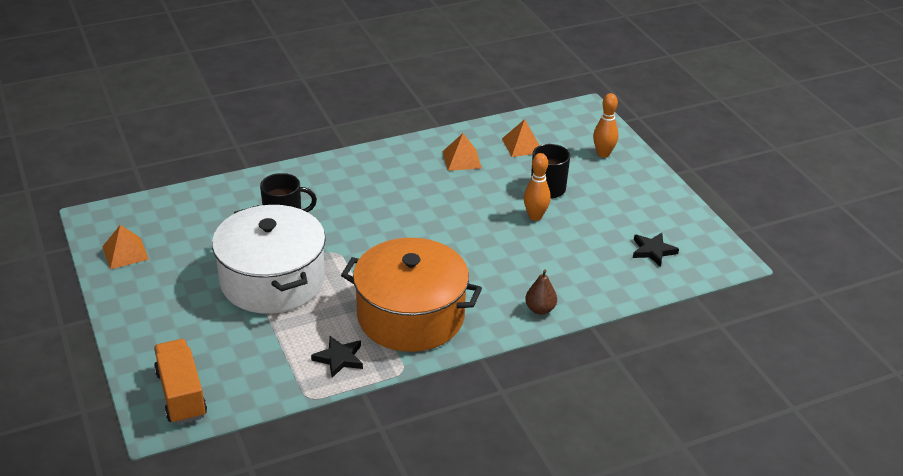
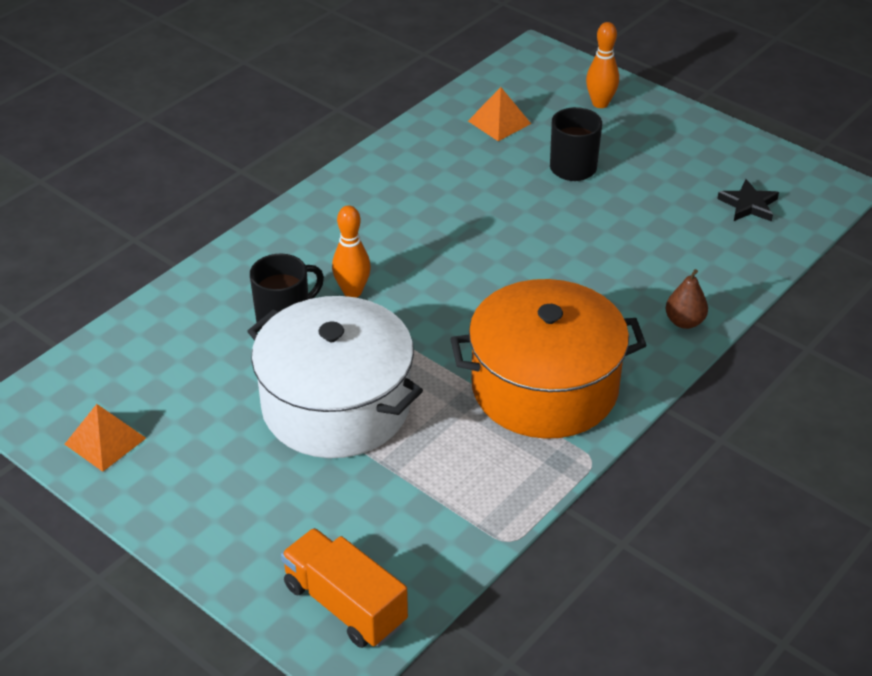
camera: 25 degrees left, 5 degrees up
(339, 358) = (504, 475): black star -> none
(461, 159) = (442, 163): orange pyramid -> none
(535, 216) = (586, 207): orange bowling pin -> orange bowling pin (352, 292)

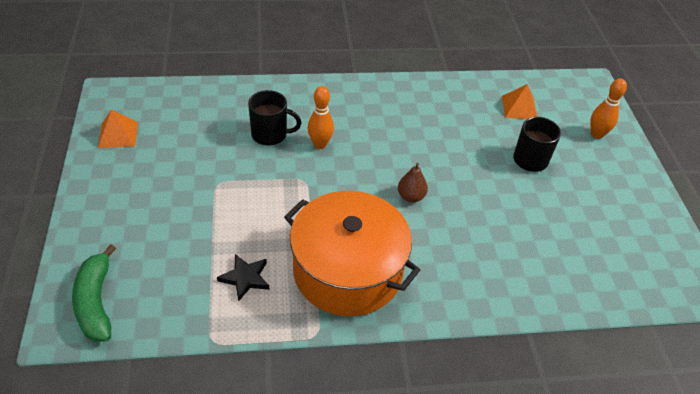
camera: 40 degrees right, 5 degrees up
(336, 405) = (233, 196): white pot -> none
(345, 604) = (96, 302): orange truck -> green banana
(684, 322) = (480, 298): brown pear -> brown pear (411, 196)
(748, 205) = (619, 257): black star -> black star (245, 278)

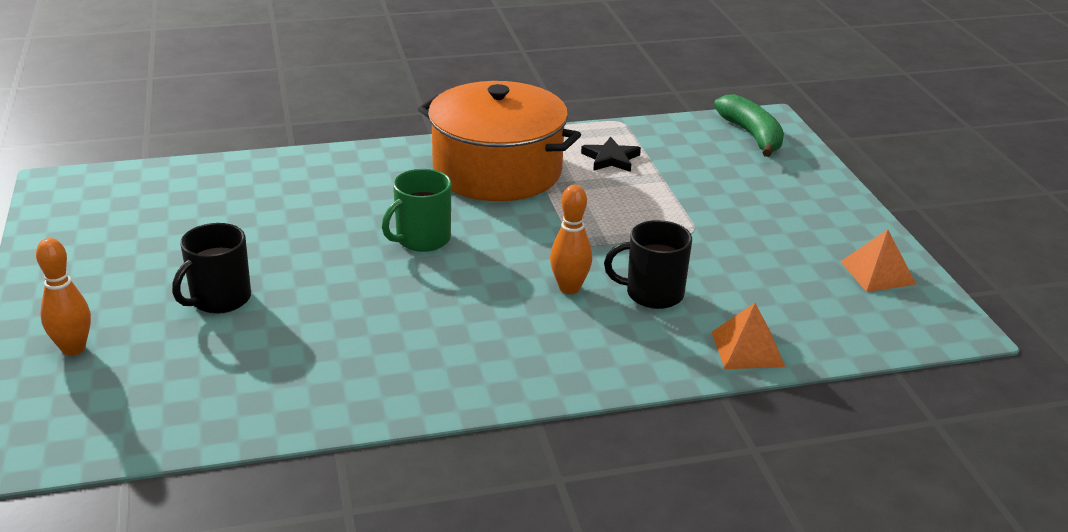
camera: 175 degrees right, 15 degrees down
(411, 196) = (422, 239): brown pear -> green mug
(519, 107) = (205, 382): orange pyramid -> orange pyramid (747, 349)

